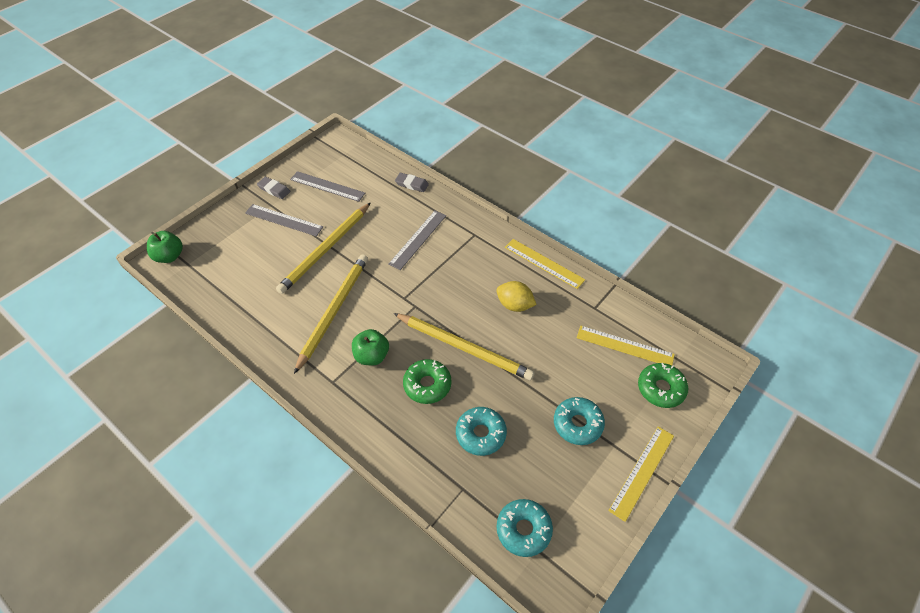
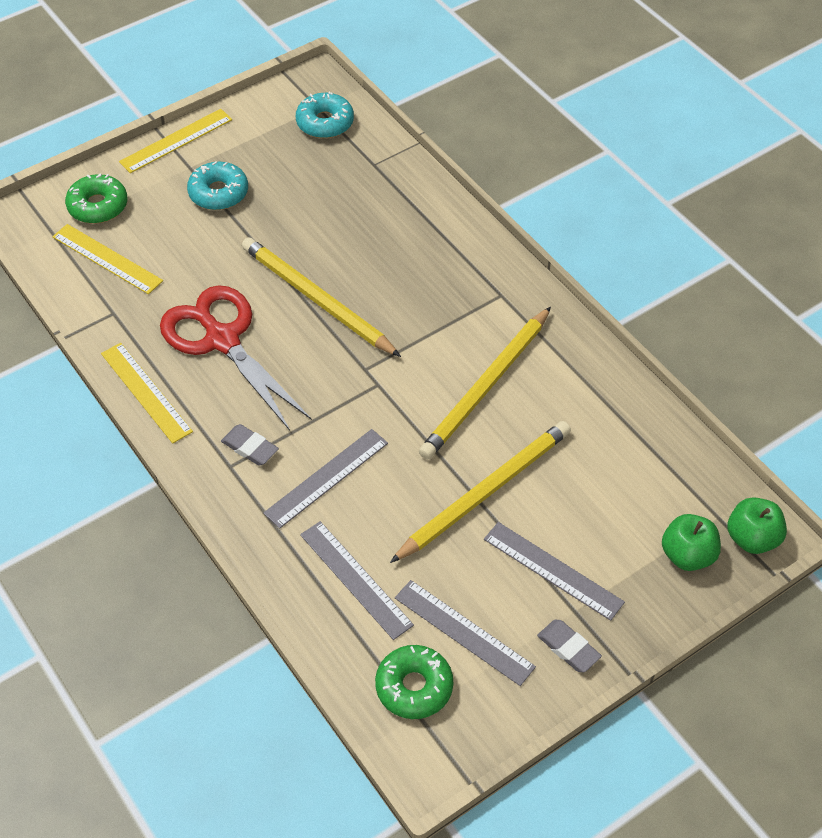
camera: 165 degrees left, 0 degrees up
(372, 356) = (443, 315): green apple -> green apple (687, 555)
(387, 197) = (355, 579): none -> grey ruler
(412, 184) = (301, 599): grey eraser -> grey eraser (250, 447)
(427, 385) = (380, 267): green donut -> green donut (414, 687)
(480, 434) = (334, 206): turquoise donut -> none
(514, 305) = (222, 340): yellow lemon -> red scissors

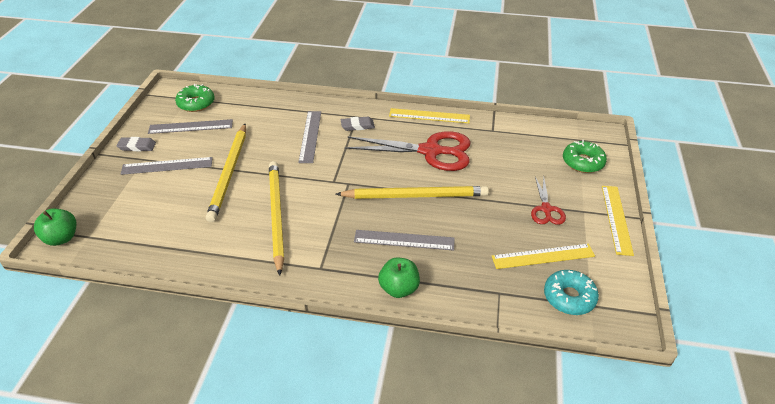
camera: 135 degrees right, 10 degrees down
(107, 259) = (535, 146): yellow ruler -> yellow ruler (543, 256)
(218, 193) = (546, 209): turquoise donut -> red scissors
(355, 579) = (256, 116): grey ruler -> grey ruler (404, 240)
(687, 555) = (97, 210): green apple -> green apple (399, 288)

